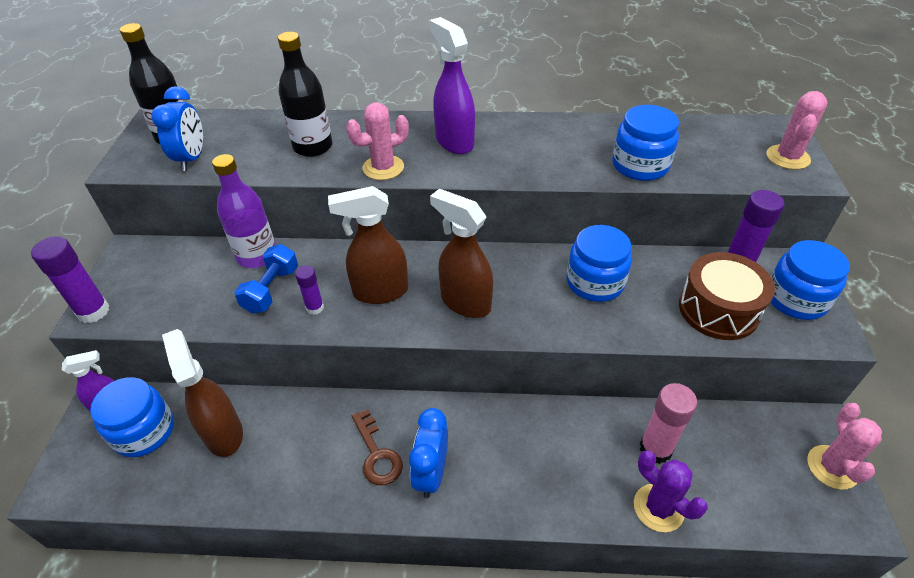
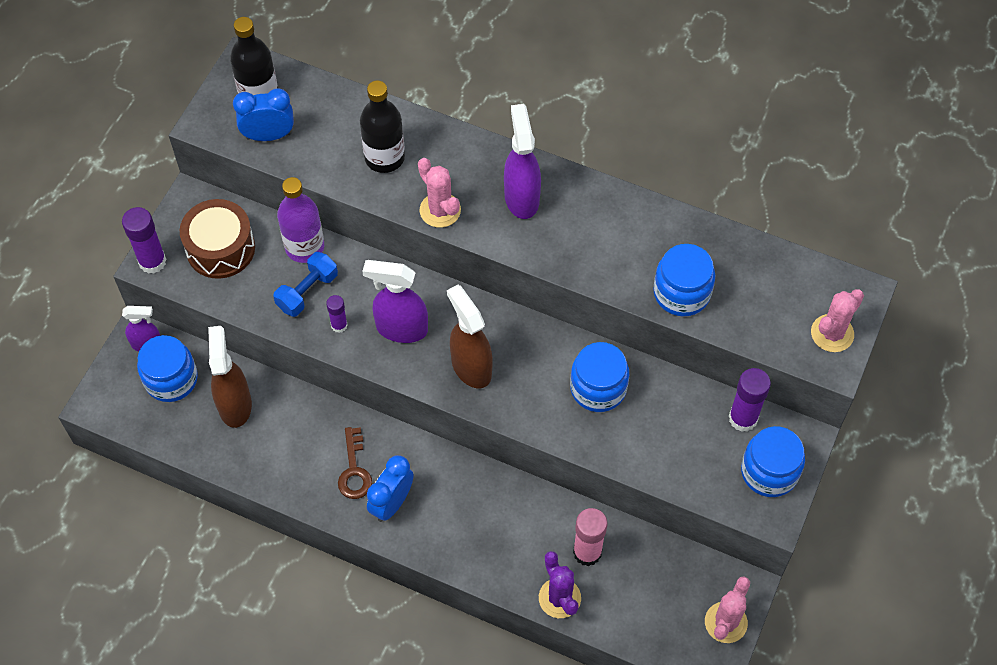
camera: 20 degrees right, 15 degrees up
(192, 159) = (269, 135): blue clock -> blue clock turned 120 degrees counterclockwise
(380, 292) = (401, 328): brown spray bottle -> purple spray bottle
(383, 168) = (440, 210): pink cactus -> pink cactus turned 60 degrees clockwise
(718, 309) = (691, 456): brown drum -> brown drum (220, 248)

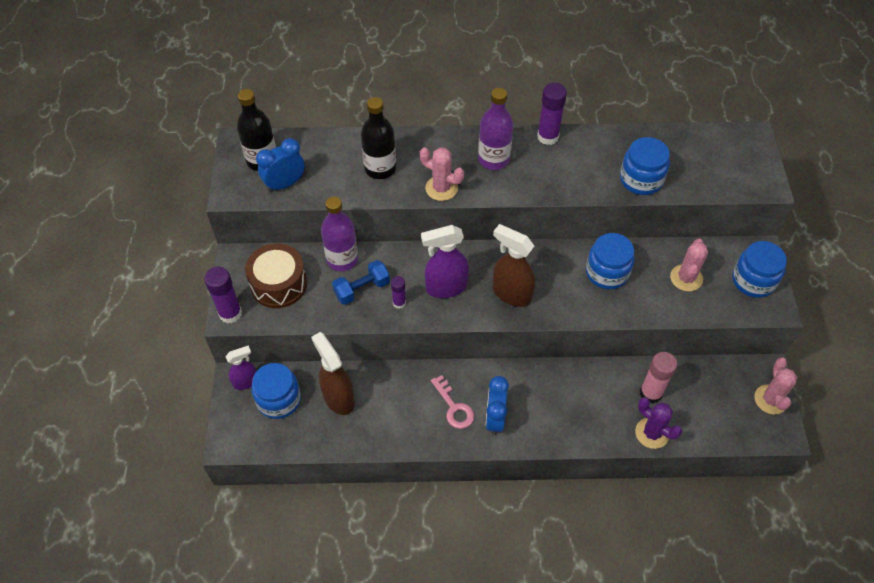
camera: 25 degrees left, 5 degrees down
(307, 291) = (362, 289): blue dumbbell -> blue dumbbell turned 45 degrees clockwise
(354, 470) = (454, 407): brown key -> pink key
(521, 197) = (493, 159): purple spray bottle -> purple bottle
(743, 418) = (713, 253): purple glue stick -> purple glue stick (548, 137)
(832, 333) = (753, 168): pink cactus -> pink cactus (686, 278)

